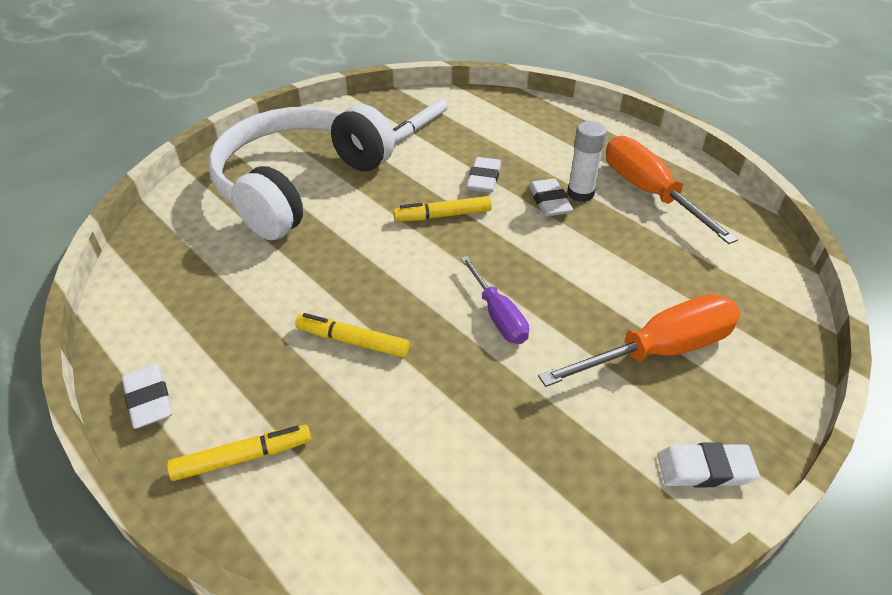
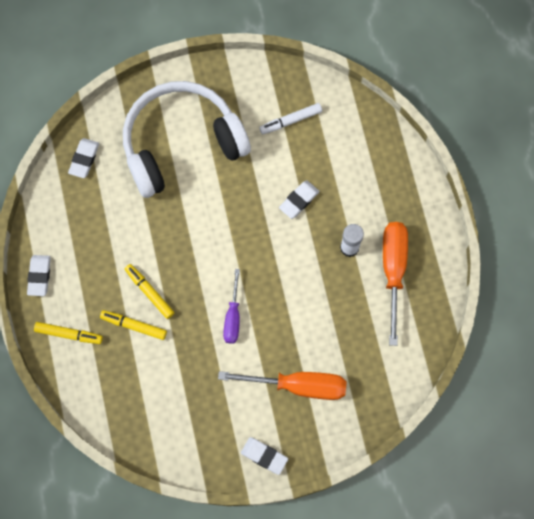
camera: 30 degrees right, 30 degrees up
(443, 216) = (252, 221): yellow marker -> yellow marker (134, 326)
(549, 202) = (324, 244): white eraser -> white eraser (84, 159)

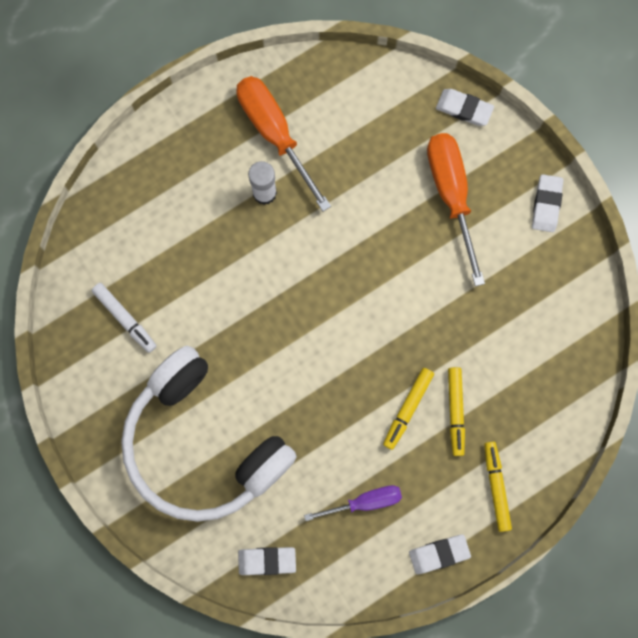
camera: 110 degrees left, 5 degrees up
(233, 316) = (399, 298): purple screwdriver -> purple screwdriver (364, 502)
(299, 200) = (226, 272): white eraser -> white eraser (464, 109)
(393, 271) = (275, 134): orange screwdriver -> orange screwdriver turned 75 degrees clockwise

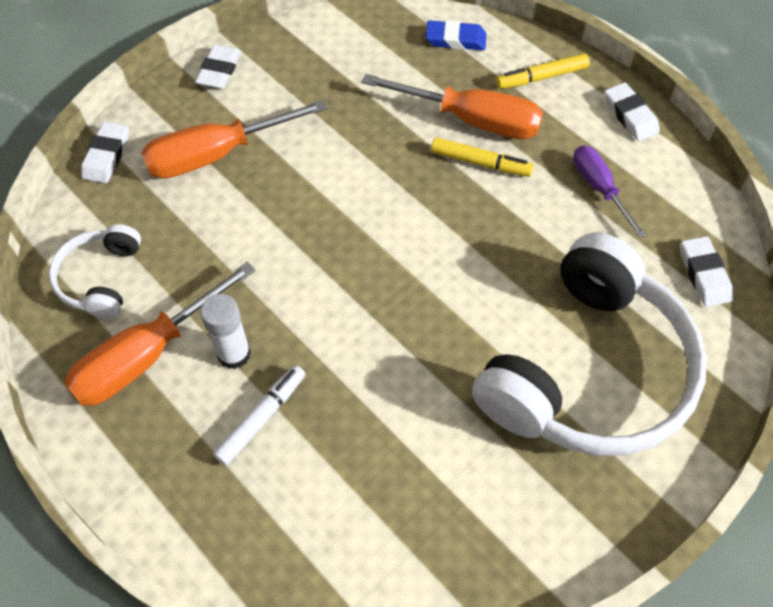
camera: 100 degrees left, 20 degrees down
(125, 318) = (444, 505): white marker -> white marker (261, 417)
(345, 103) = (101, 278): none -> white headphones
(455, 411) = (471, 120): yellow marker -> orange screwdriver
(546, 204) = (219, 70): white eraser -> white eraser turned 75 degrees counterclockwise
(554, 419) = (455, 40): none -> blue eraser

